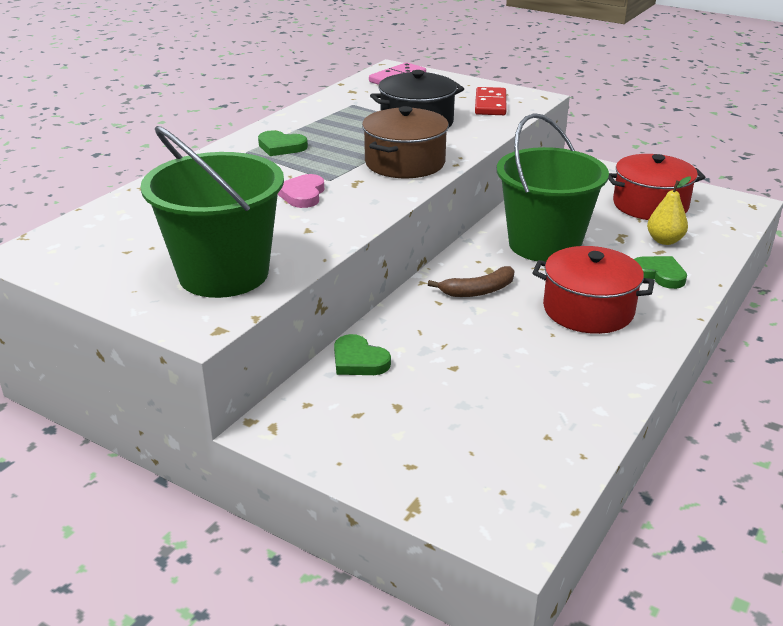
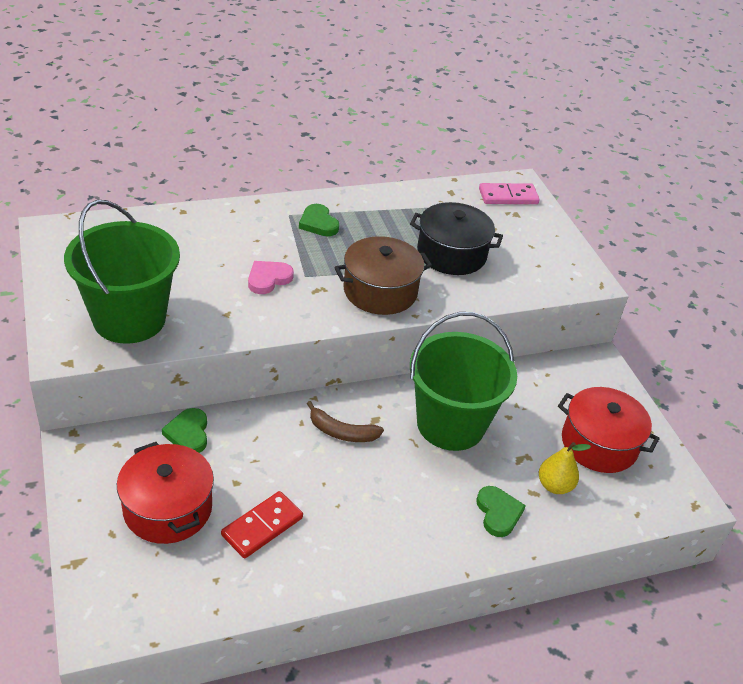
camera: 35 degrees right, 10 degrees up
(490, 104) = (540, 268): red domino -> red domino (262, 526)
(588, 310) = (394, 504): red pot -> red pot (168, 508)

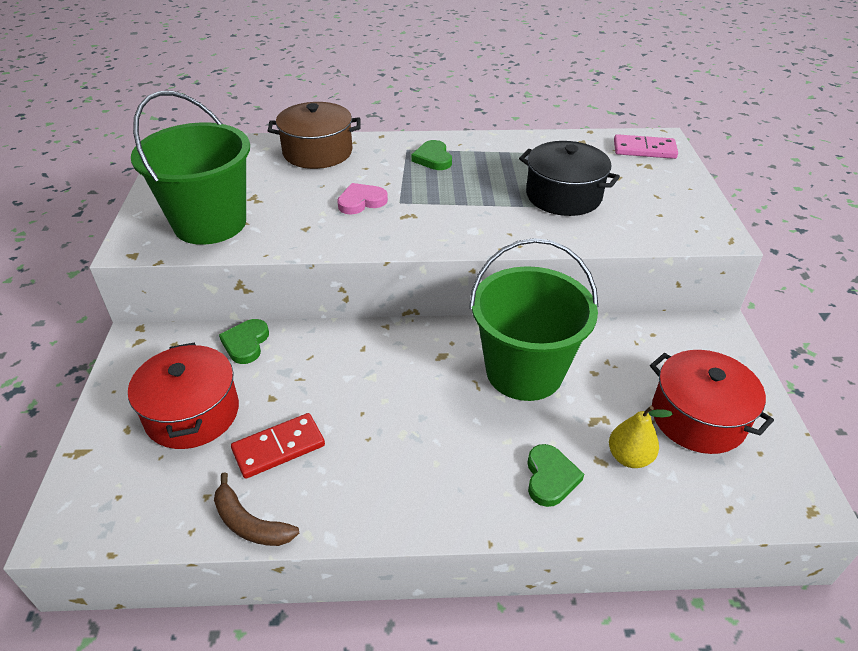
camera: 20 degrees right, 0 degrees up
(341, 432) = (401, 363): brown banana -> brown banana (249, 523)
(380, 291) = (472, 223): brown pot -> brown pot (317, 152)

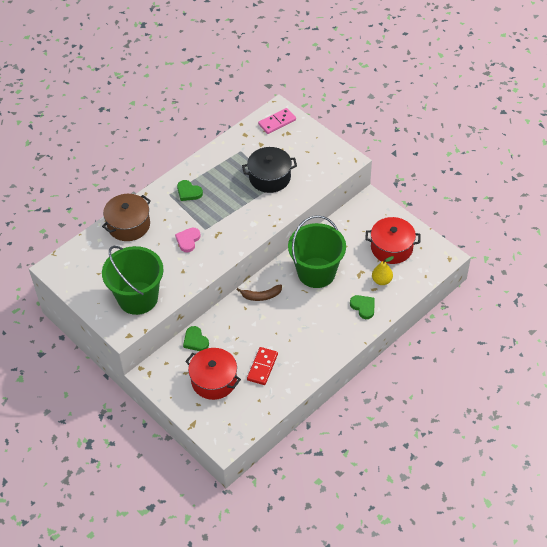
camera: 40 degrees left, 10 degrees up
(249, 523) = (284, 396): brown banana -> brown banana (261, 296)

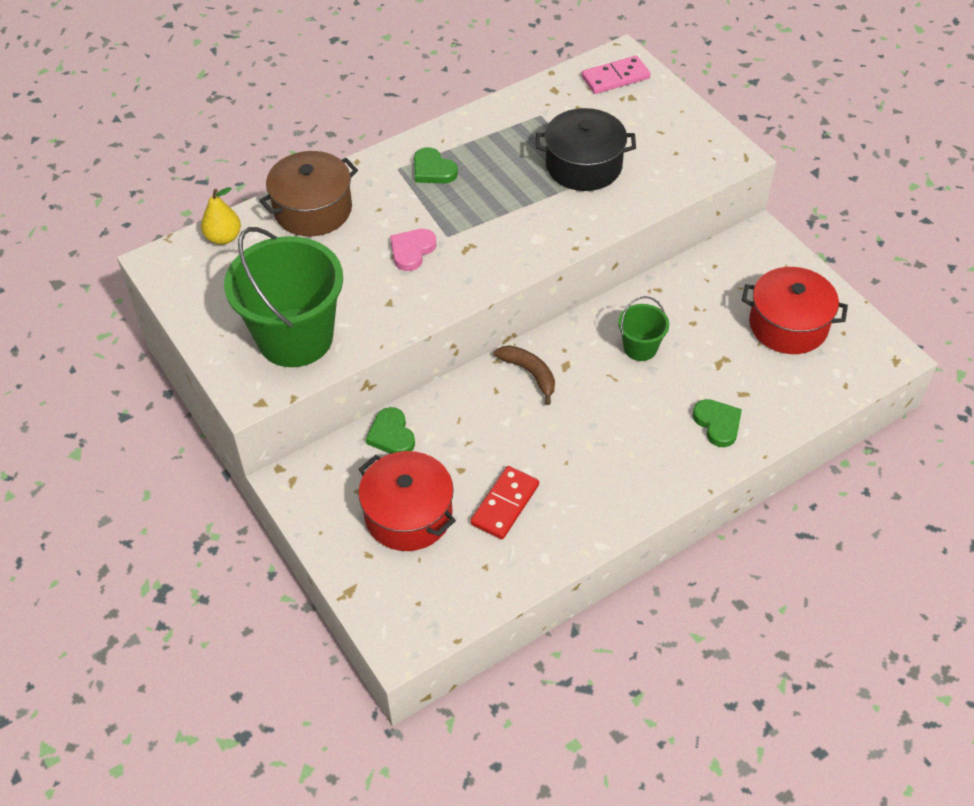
camera: 10 degrees right, 0 degrees up
(261, 296) = (530, 374): brown banana -> brown banana turned 135 degrees counterclockwise
(316, 272) = (640, 348): green bucket -> green bucket, size x0.47
(381, 280) = (760, 381): yellow pear -> yellow pear (223, 237)

